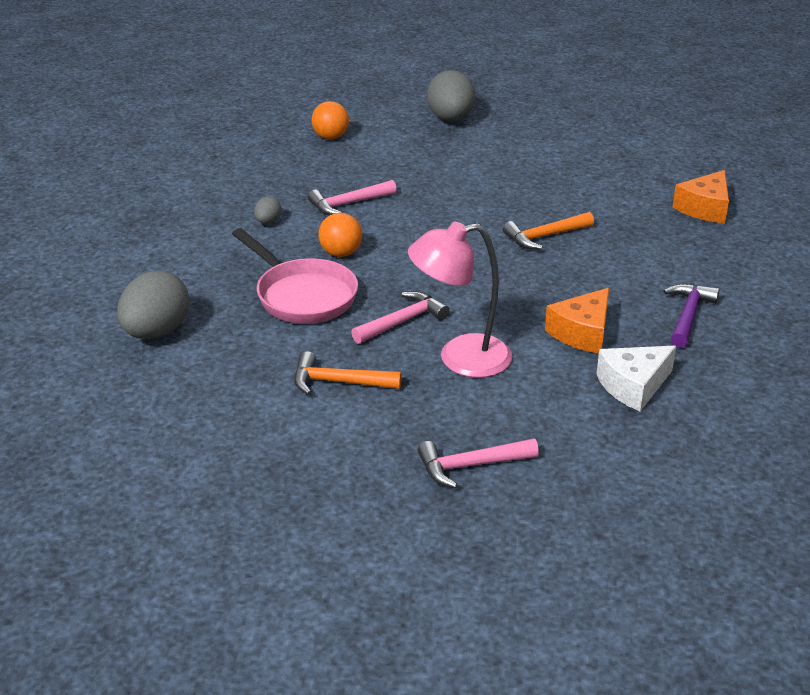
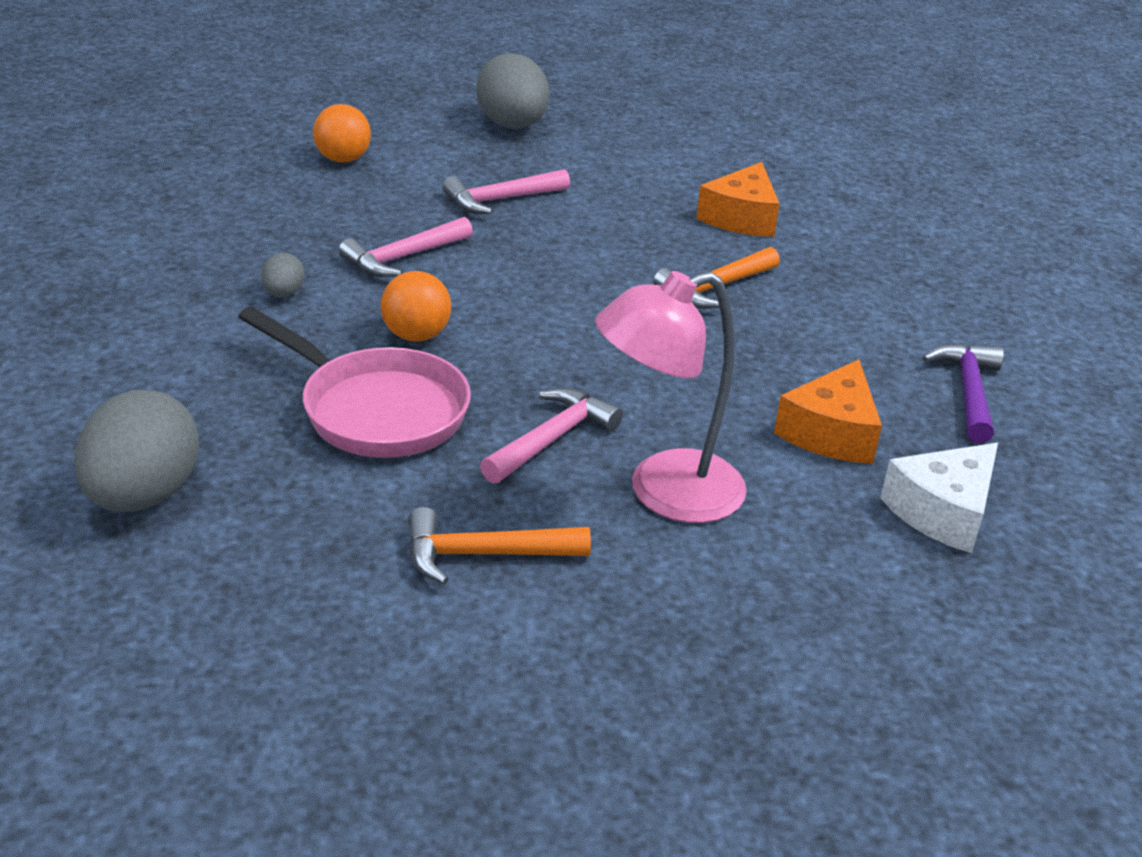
camera: 15 degrees left, 0 degrees up
(470, 466) = (753, 682): pink hammer -> pink hammer (500, 200)
(704, 208) = (916, 232): orange cheese -> orange cheese (741, 218)

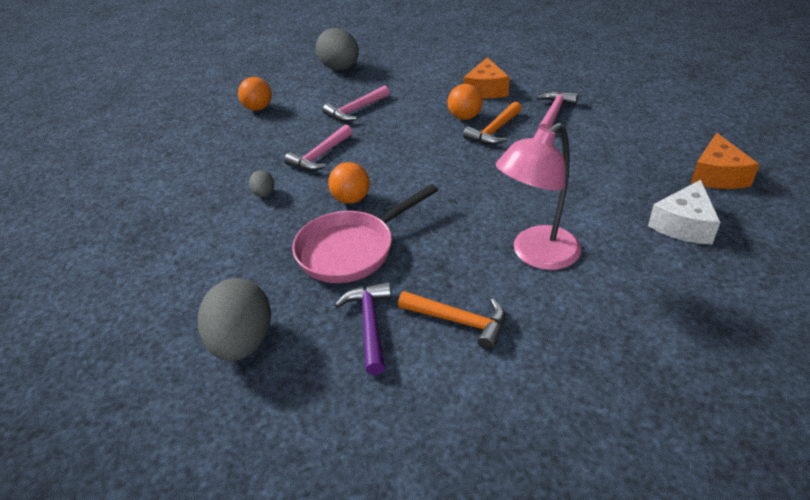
camera: 10 degrees left, 5 degrees up
(376, 410) = (352, 250): pink pan -> pink pan turned 120 degrees clockwise
(483, 554) = (459, 321): orange hammer -> orange hammer turned 135 degrees counterclockwise
(552, 439) = (458, 240): pink hammer -> pink hammer (553, 113)
(677, 254) = (465, 117): none -> orange ball
(831, 432) = (601, 196): orange cheese -> orange cheese (717, 175)
(968, 391) = (654, 154): purple hammer -> purple hammer (370, 324)

